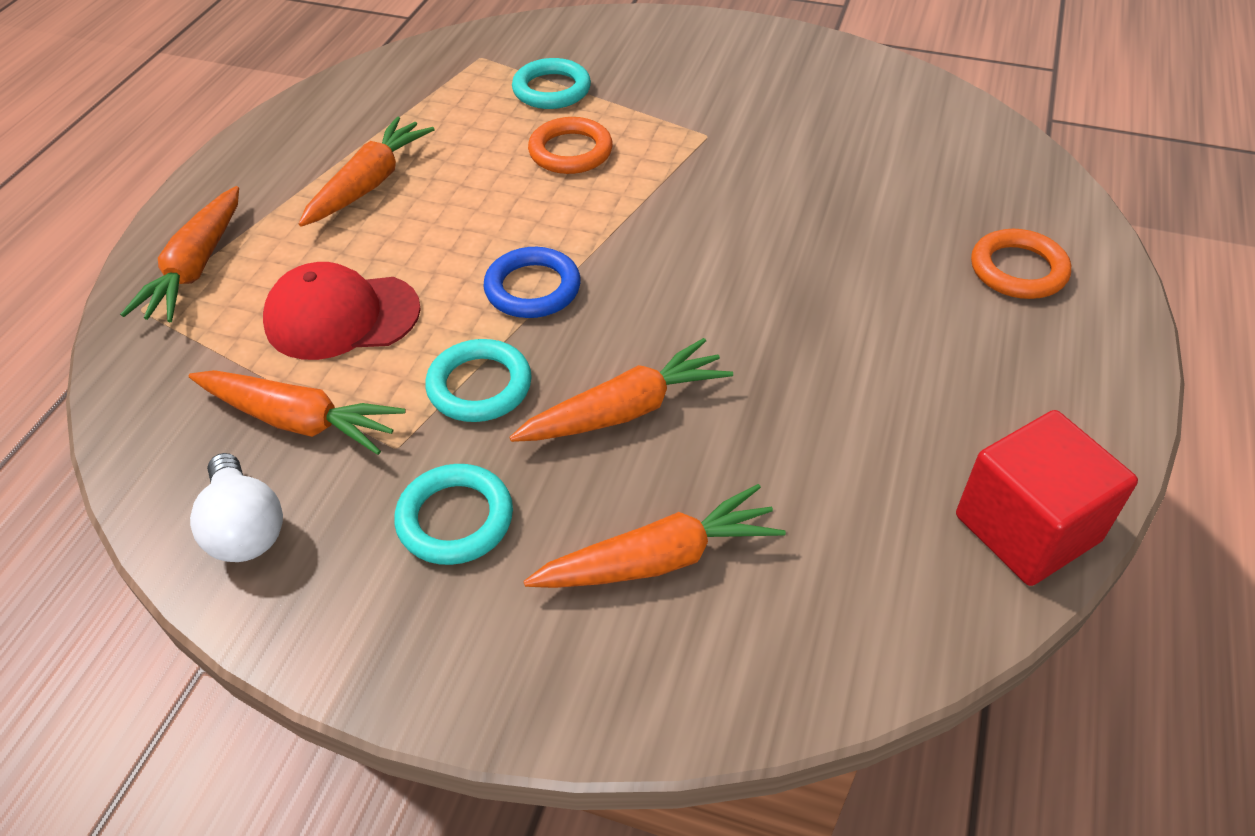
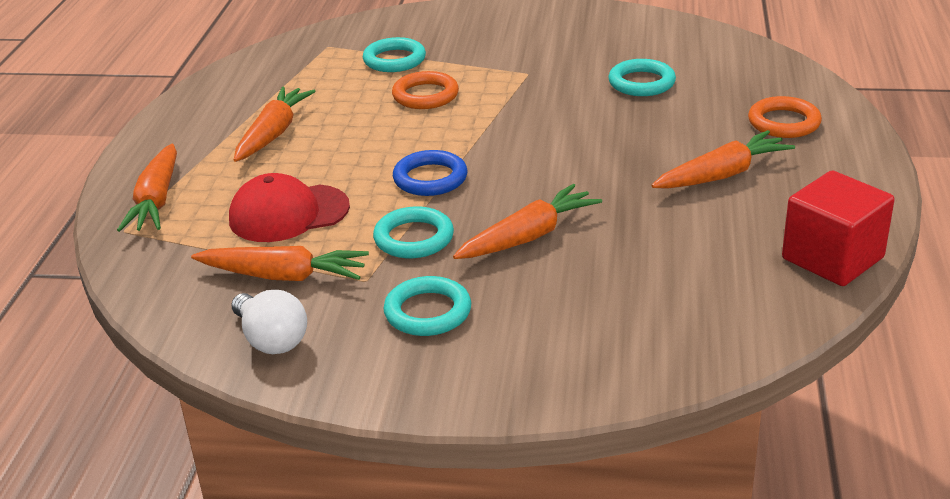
camera: 10 degrees left, 15 degrees down
(659, 559) = (584, 311): orange carrot -> orange carrot (722, 175)
(847, 173) = (641, 83): none -> turquoise ring

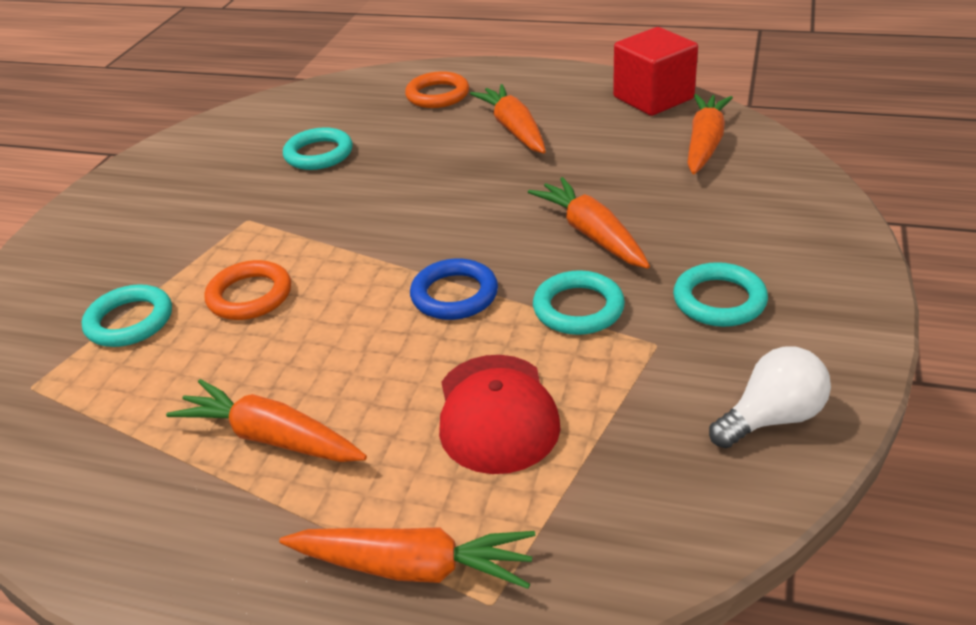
camera: 80 degrees left, 5 degrees up
(284, 276) = (641, 412): orange carrot -> orange carrot (704, 143)

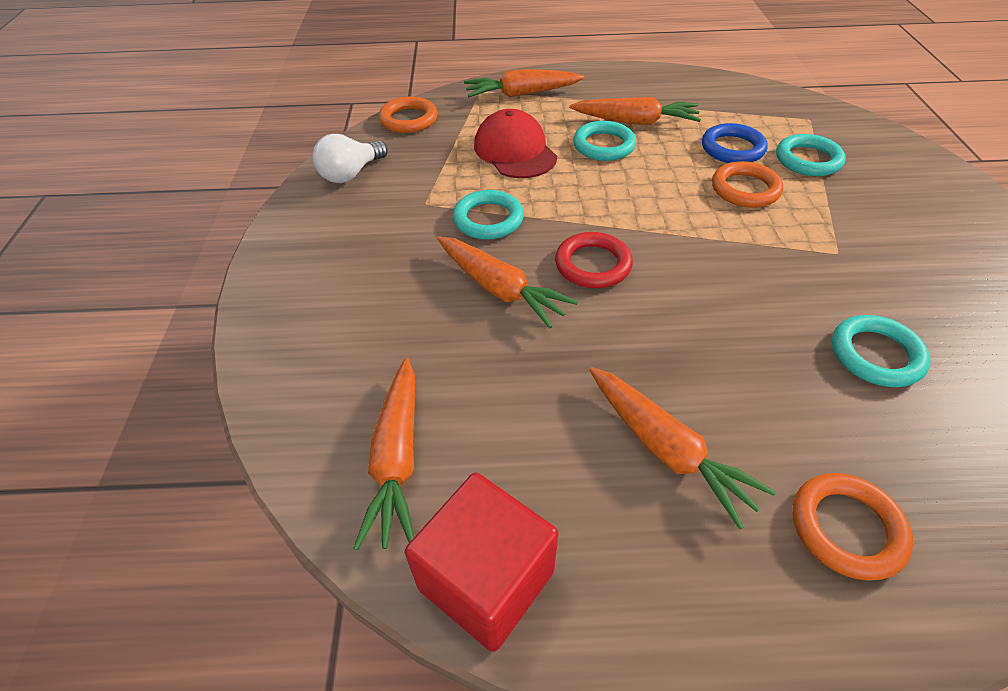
camera: 160 degrees right, 10 degrees up
(454, 295) = (588, 214): blue ring -> blue ring (732, 148)
(486, 242) = (593, 265): none -> red ring
(665, 538) = (409, 119): none -> orange ring
(719, 300) = (381, 242): turquoise ring -> turquoise ring (603, 145)

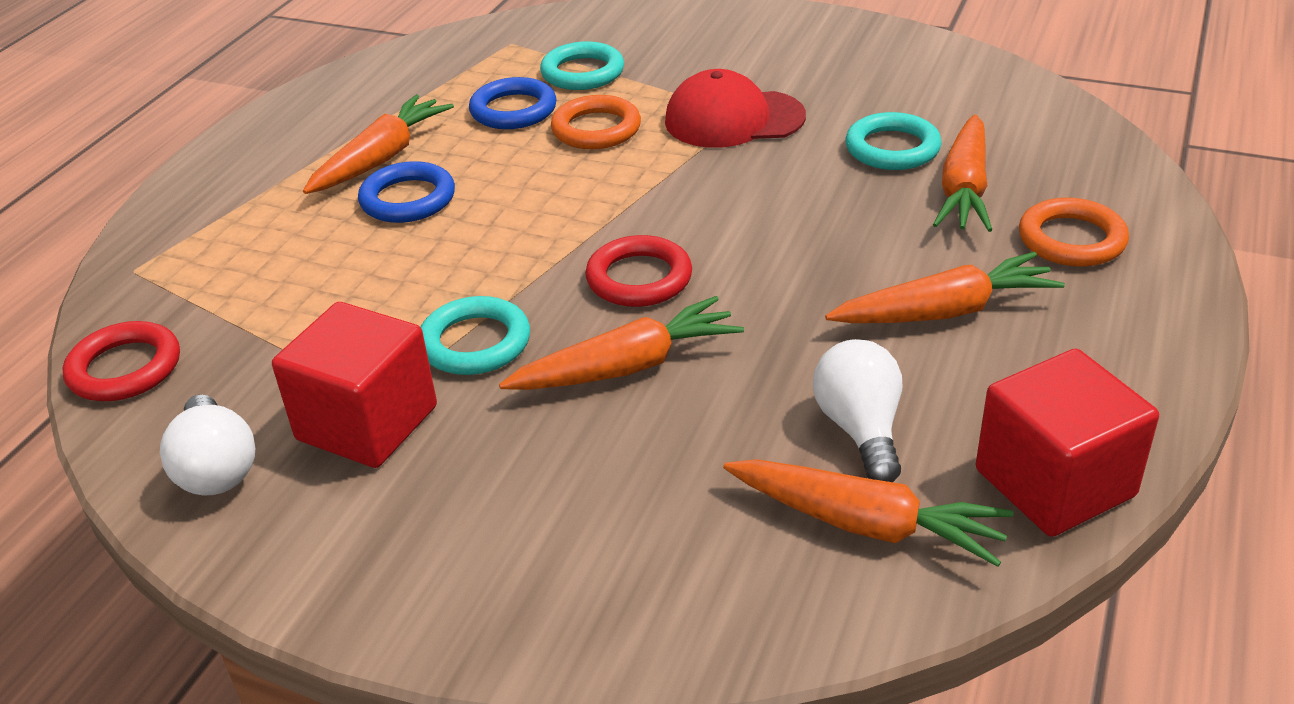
camera: 65 degrees left, 10 degrees down
(403, 207) = (367, 423): none -> red cube
(409, 119) = (125, 368): orange ring -> red ring
(494, 430) = (860, 429): none -> white light bulb
(515, 151) = (338, 278): red cap -> red cap (733, 119)
(521, 94) = (194, 233): orange carrot -> orange carrot (964, 189)
(603, 145) = (408, 199): turquoise ring -> blue ring

